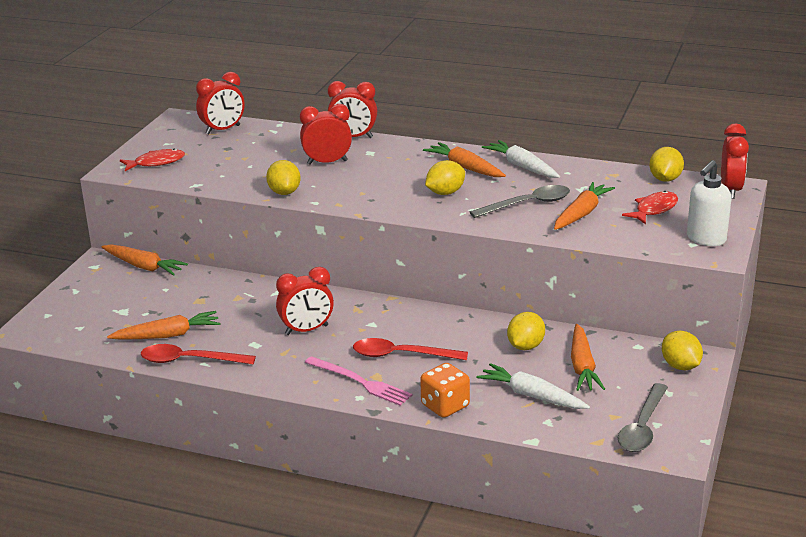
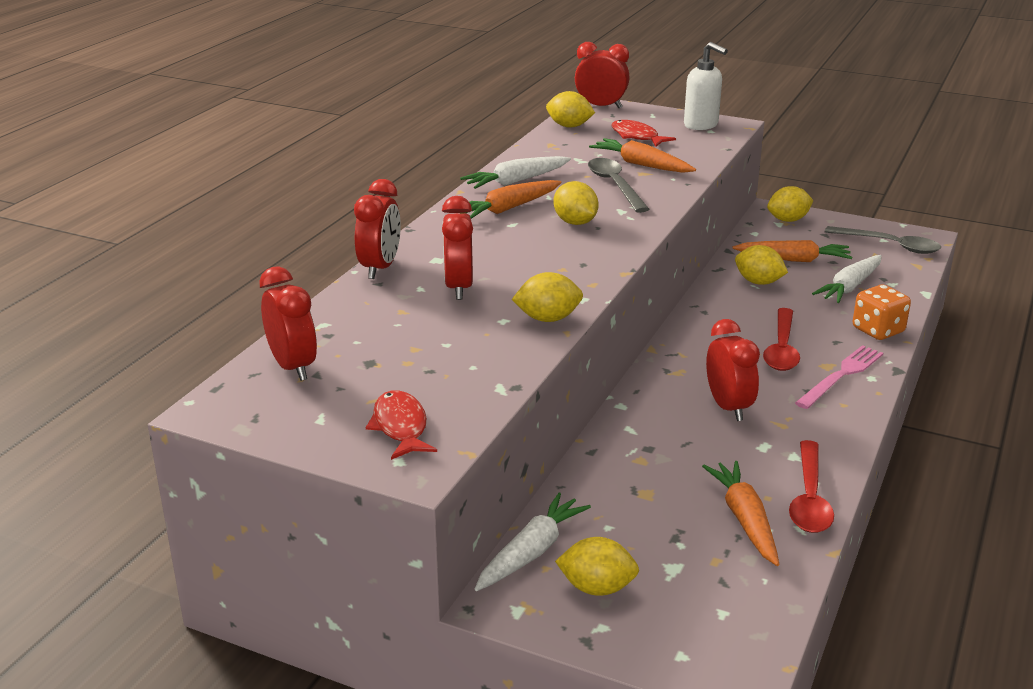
camera: 85 degrees left, 0 degrees up
(108, 288) = (597, 588): none -> yellow lemon
(144, 266) = (531, 552): orange carrot -> white carrot

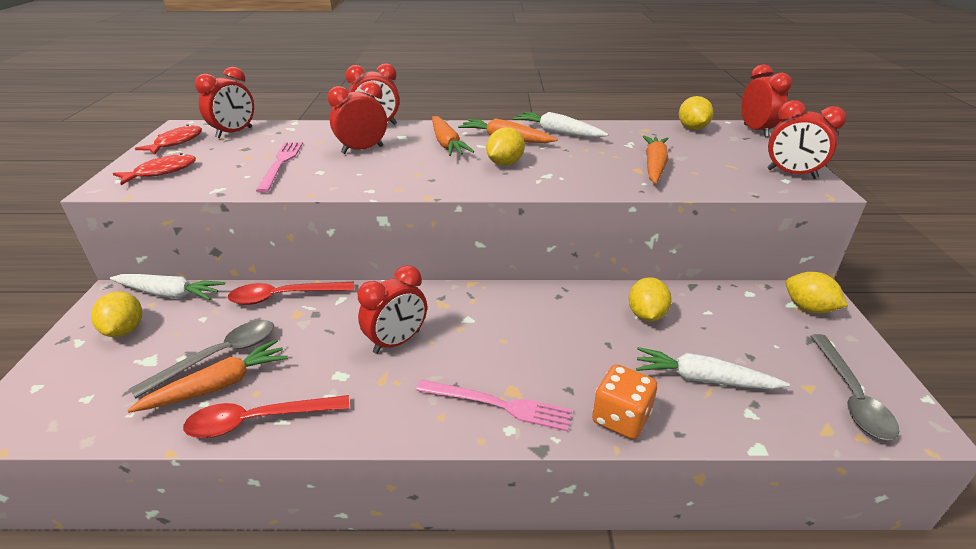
camera: 65 degrees right, 5 degrees up
(454, 342) = (281, 164): none -> pink fork
(548, 319) = (329, 184): yellow lemon -> none
(615, 185) = (595, 164): grey spoon -> grey spoon (219, 356)
(636, 136) = (714, 154): red fish -> red fish (176, 142)
(701, 125) = (791, 174): white soap dispenser -> red clock
(782, 349) = (524, 354): red spoon -> red spoon (284, 297)
(793, 259) = (721, 328): orange carrot -> orange carrot (447, 144)

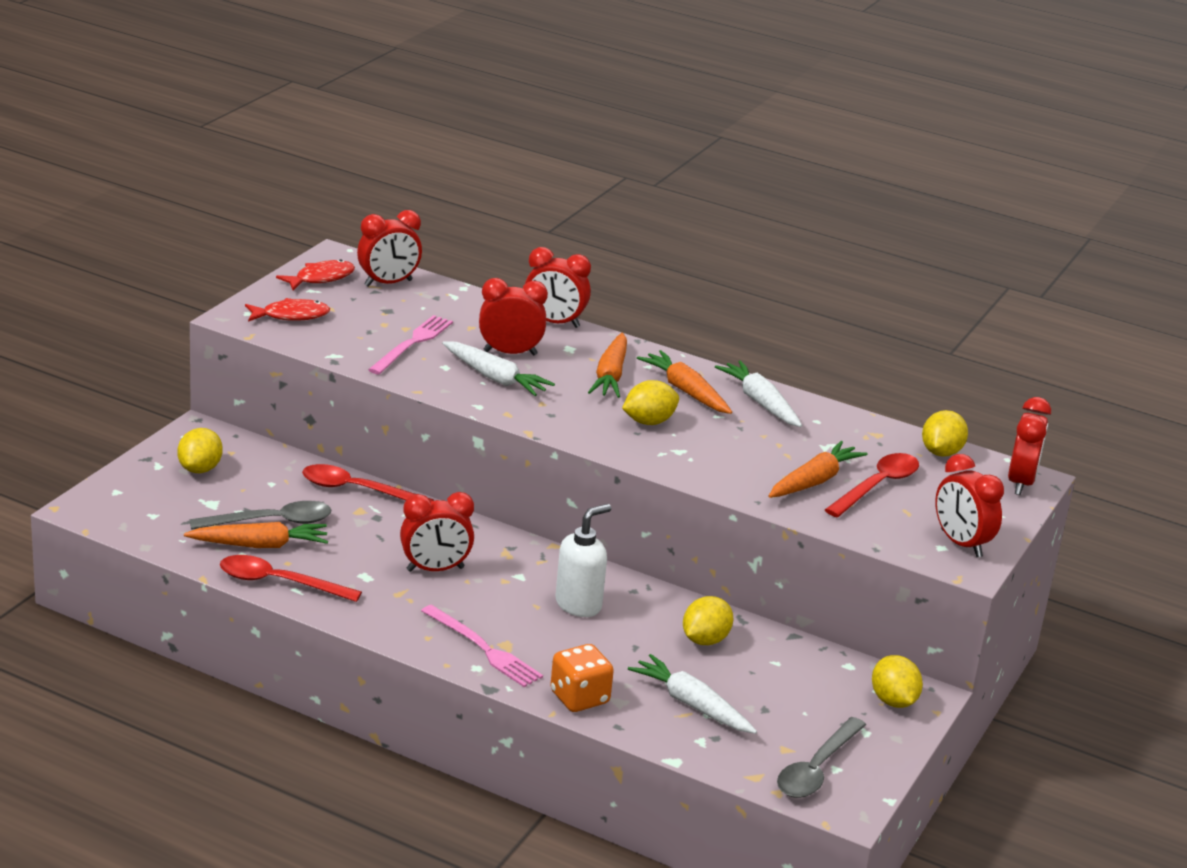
camera: 25 degrees right, 5 degrees down
(169, 294) = (251, 448): white carrot -> white carrot (495, 378)
(533, 325) = (579, 604): none -> white soap dispenser
(692, 157) = (877, 486): none -> red spoon

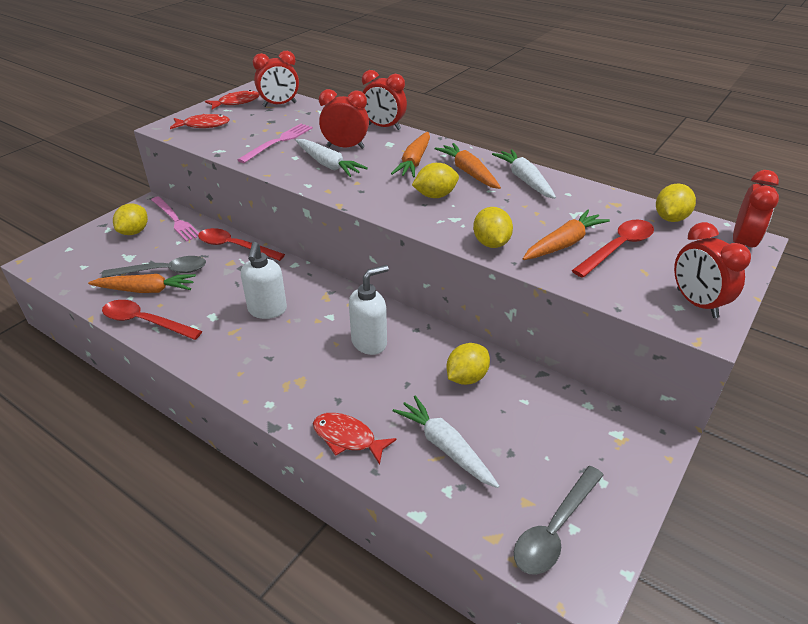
camera: 10 degrees right, 10 degrees up
(435, 569) = (267, 310): red clock -> white soap dispenser
(483, 648) = (281, 385): pink fork -> pink fork (175, 220)
(579, 698) = (347, 438): orange dice -> red fish
(893, 701) = (628, 445): yellow lemon -> yellow lemon (491, 243)

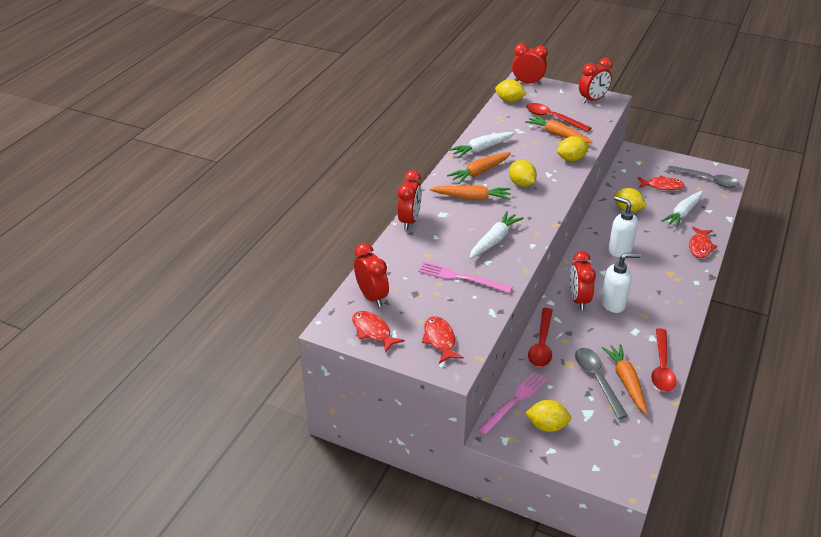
camera: 100 degrees left, 0 degrees up
(345, 147) = (458, 236): red clock -> red clock (578, 299)
(534, 444) = (662, 186): none -> red fish

